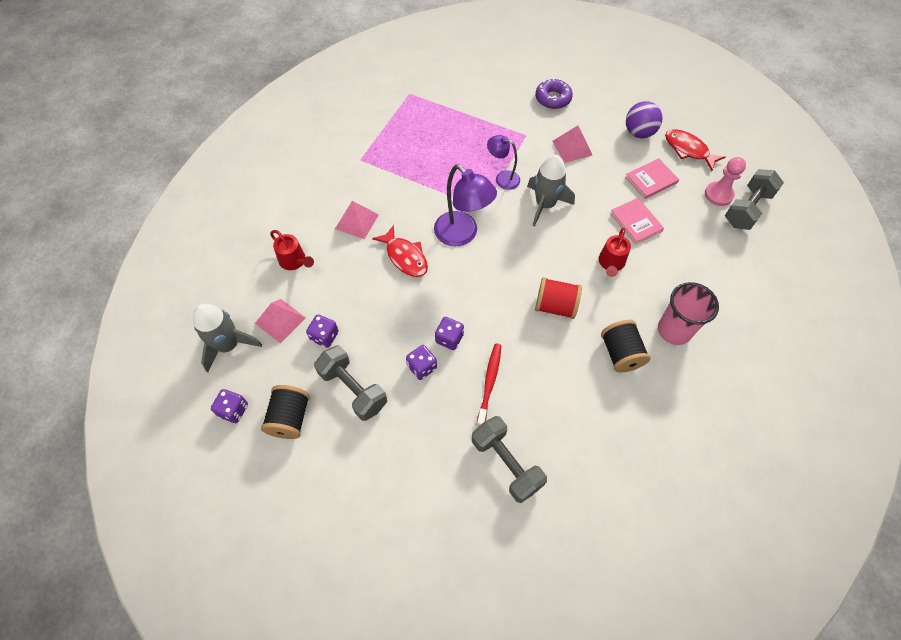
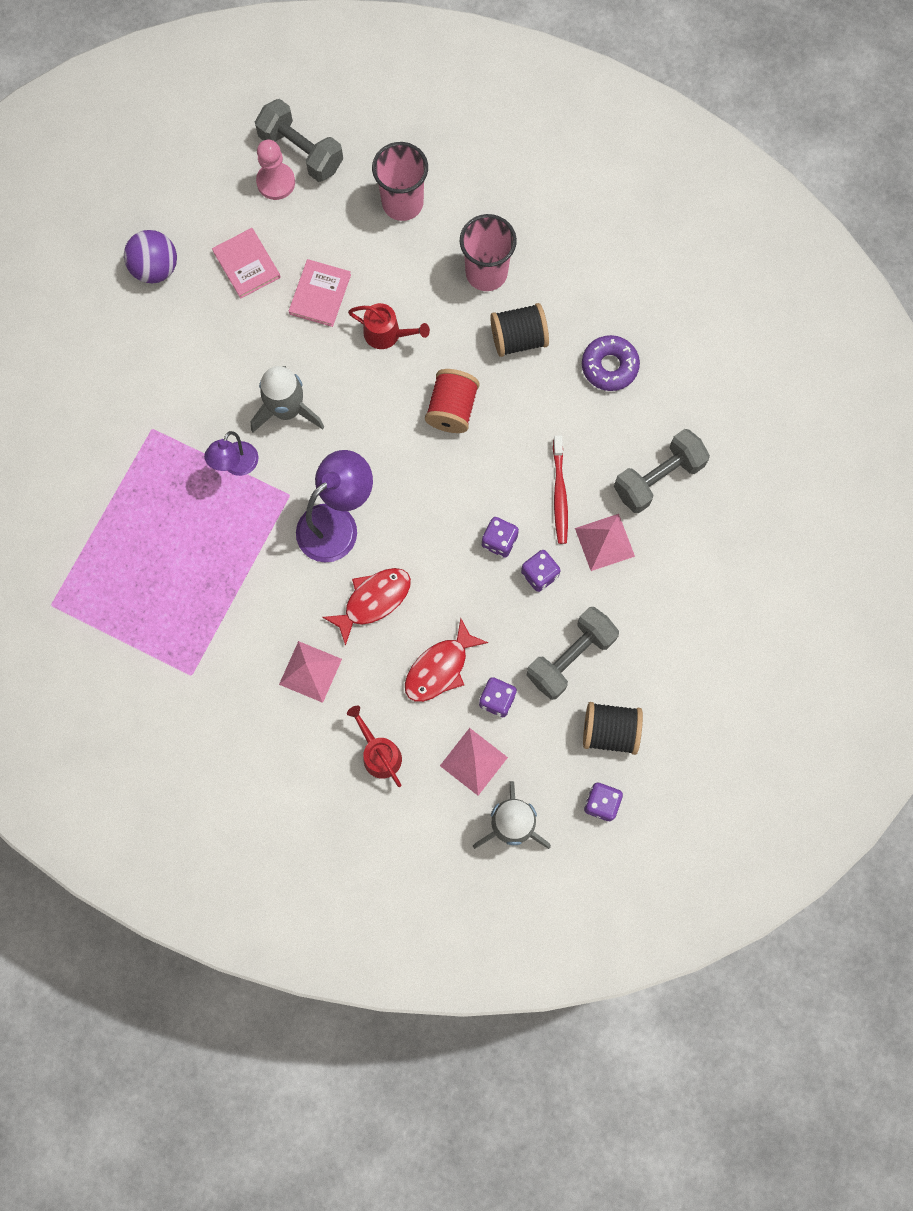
camera: 90 degrees left, 15 degrees up
(295, 261) = (379, 753): red watering can -> red watering can turned 75 degrees counterclockwise
(489, 383) = (559, 493): red toothbrush -> red toothbrush turned 105 degrees counterclockwise
(553, 98) = (76, 383): purple donut -> purple donut (609, 366)
(572, 148) = (181, 364): pink pyramid -> pink pyramid (605, 542)
(636, 222) = (320, 294): pink book -> pink book turned 45 degrees counterclockwise
(688, 150) = (192, 206): red fish -> red fish (440, 668)
(721, 272) = (402, 203): none -> pink cup

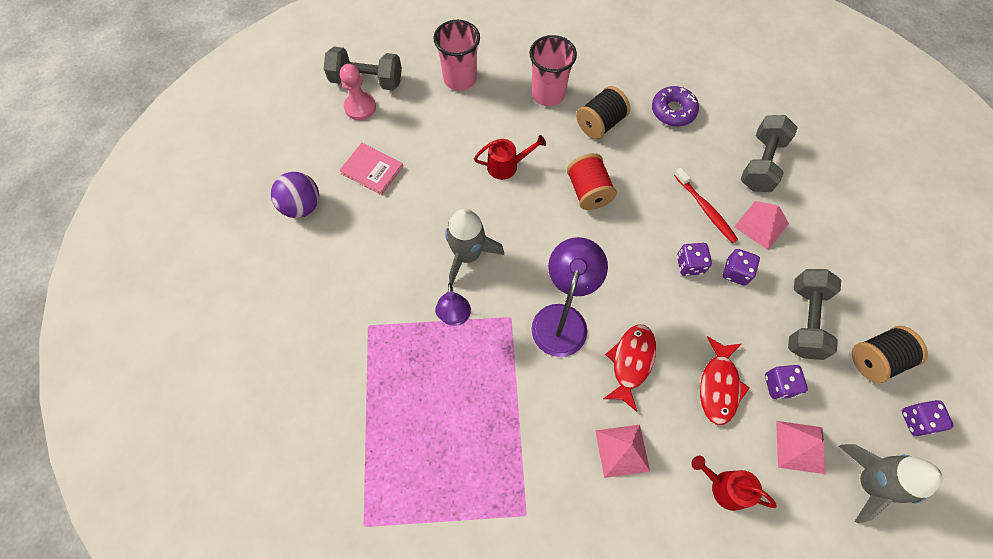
camera: 30 degrees left, 10 degrees down
(320, 294) = (440, 163): pink book -> none

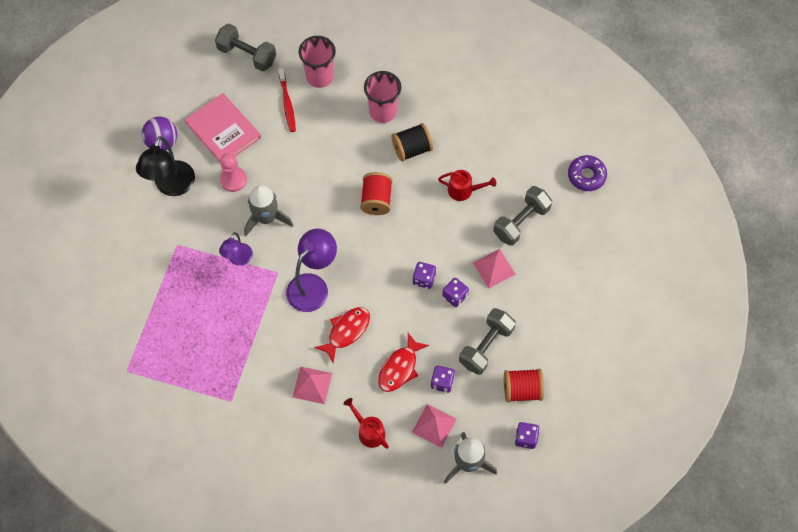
camera: 20 degrees right, 0 degrees up
(334, 255) = (172, 186): none -> black lamp
(360, 107) = (233, 76): pink pawn -> pink pawn (233, 180)
(372, 170) = (223, 130): pink book -> pink book, size x1.58
(507, 166) = (324, 160): red watering can -> red watering can (464, 190)
(673, 111) = (475, 157): purple donut -> purple donut (586, 176)
(705, 209) = (458, 242): red toothbrush -> red toothbrush (287, 103)
(876, 359) = (522, 390): black spool -> red spool

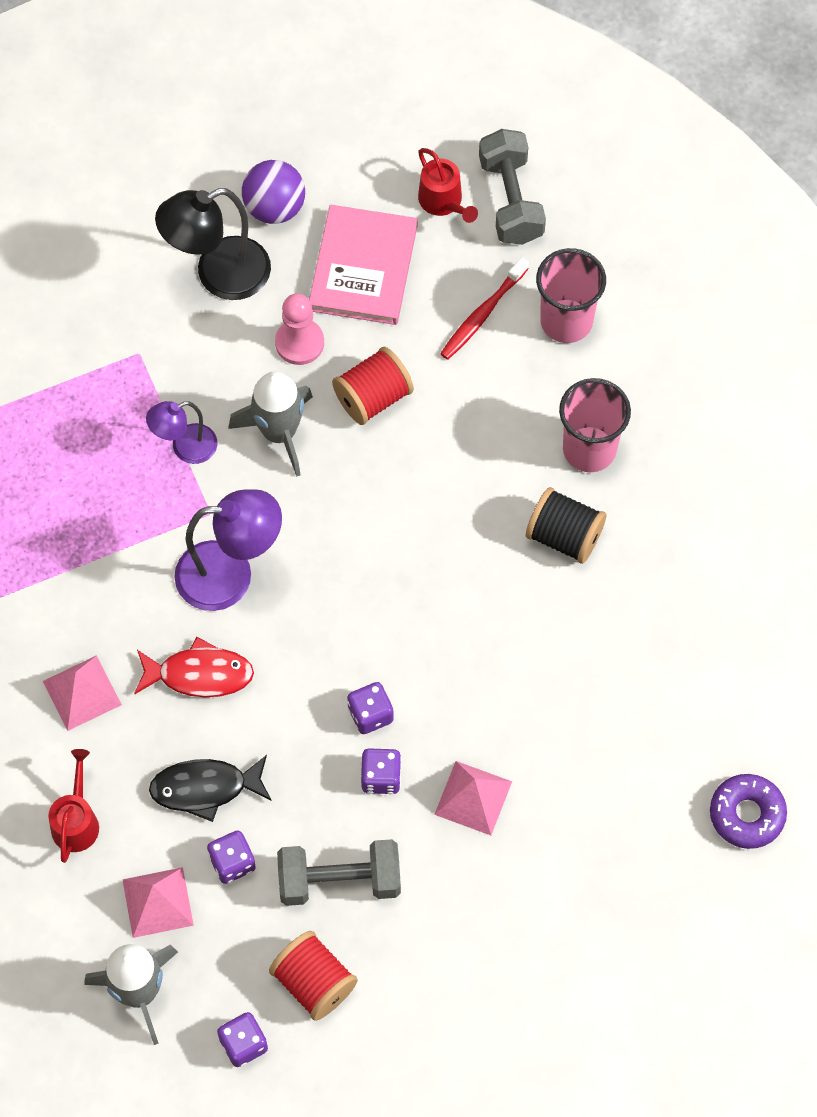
camera: 50 degrees right, 0 degrees up
(376, 200) = (438, 553): red spool -> red spool (373, 397)
(399, 368) = (205, 788): red fish -> black fish
(464, 190) = (562, 660): red watering can -> red watering can (443, 202)
(521, 222) = (583, 778): grey dumbbell -> none

